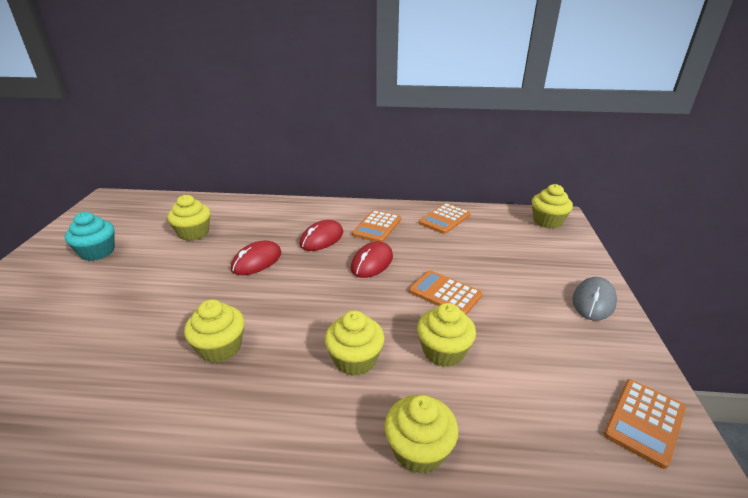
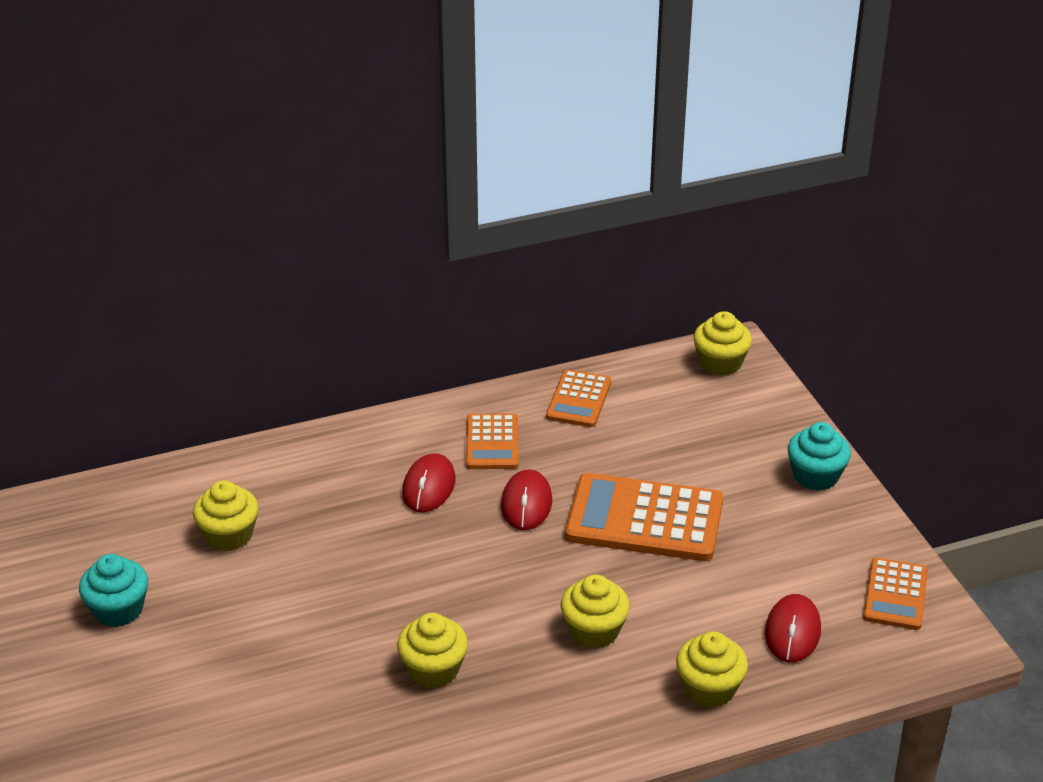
camera: 25 degrees left, 5 degrees up
(257, 261) = (369, 550): red mouse -> red mouse (792, 632)
(443, 351) = (681, 590): yellow cupcake -> none
(445, 293) = (644, 519): orange calculator -> orange calculator, size x1.76
(593, 301) = (815, 476): grey mouse -> turquoise cupcake

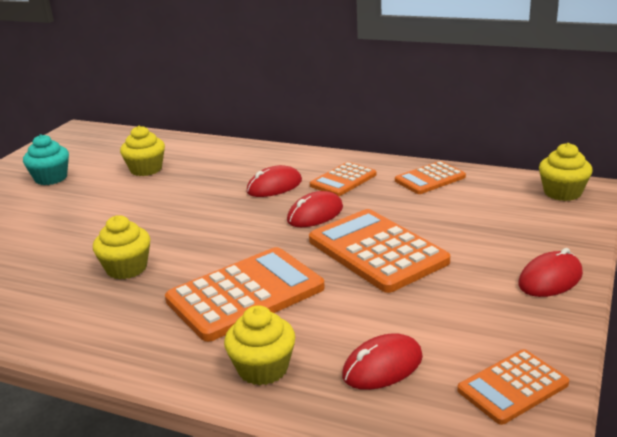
camera: 45 degrees right, 10 degrees down
(594, 631) = (245, 294): yellow cupcake -> orange calculator
(815, 476) = (550, 279): turquoise cupcake -> red mouse

